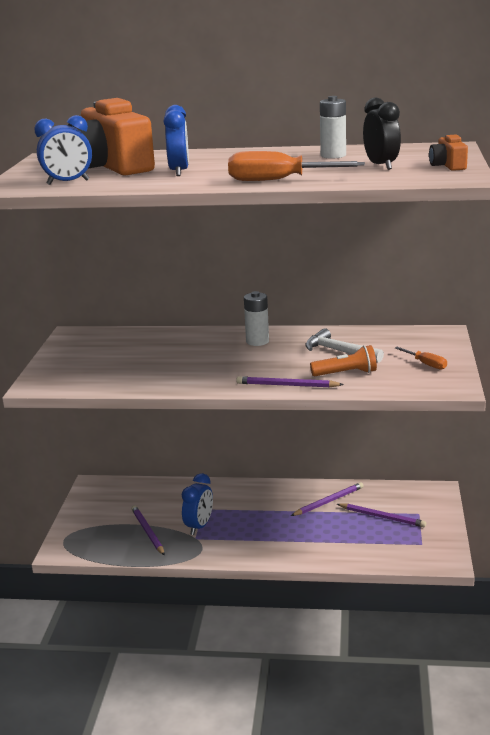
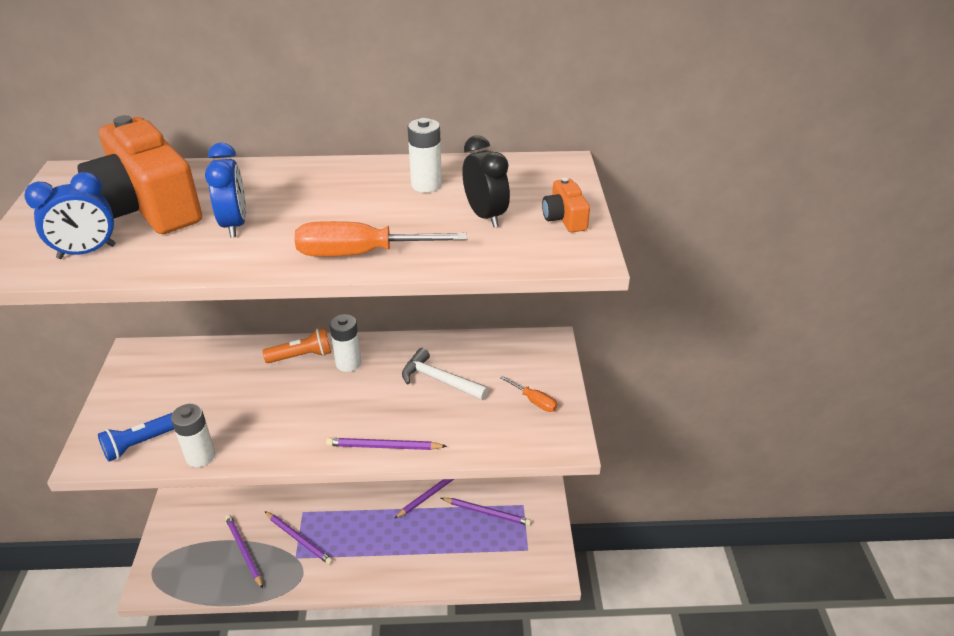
camera: 10 degrees left, 15 degrees up
(77, 379) = (139, 444): none -> blue flashlight
(128, 387) = (200, 456): none -> white battery
(199, 526) = (299, 539): blue clock -> purple pencil
(346, 373) = (449, 421): orange flashlight -> orange flashlight (302, 356)

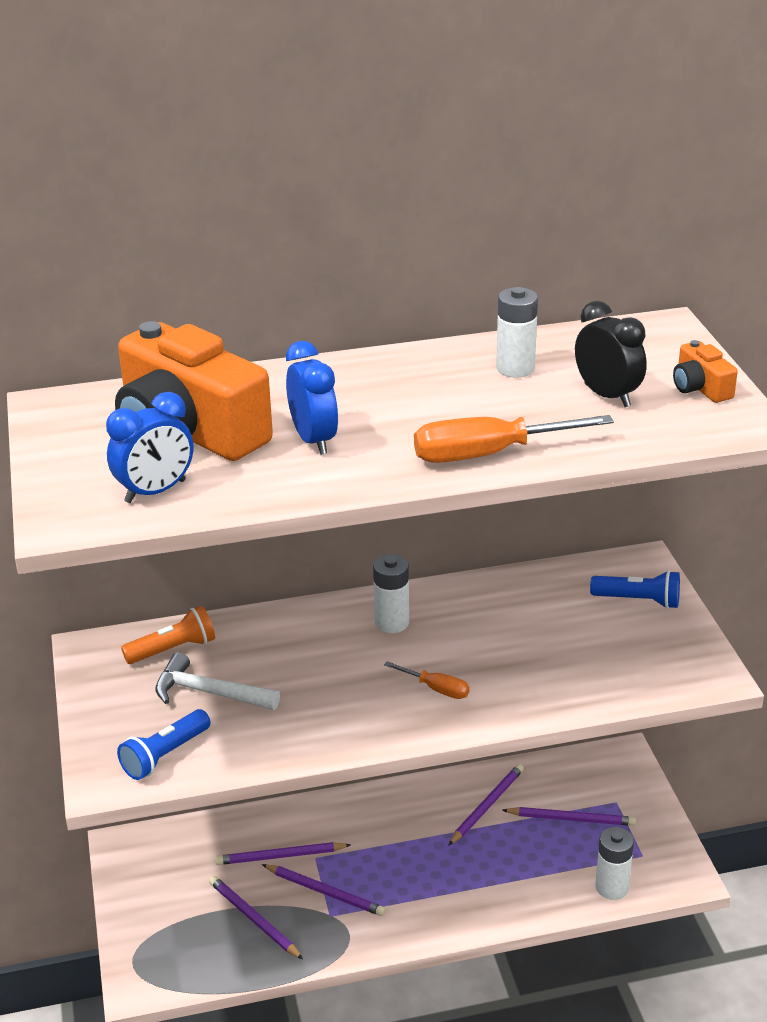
camera: 10 degrees left, 5 degrees down
(200, 456) = (255, 757): white battery -> white battery (611, 887)
(302, 356) = (325, 622): orange flashlight -> orange flashlight (173, 649)
(384, 447) = (487, 712): purple pencil -> purple pencil (280, 856)
(439, 380) = (520, 626): white hammer -> white hammer (209, 692)
(534, 401) = (652, 634): orange screwdriver -> orange screwdriver (436, 689)
(535, 372) = (639, 600): none -> blue flashlight

